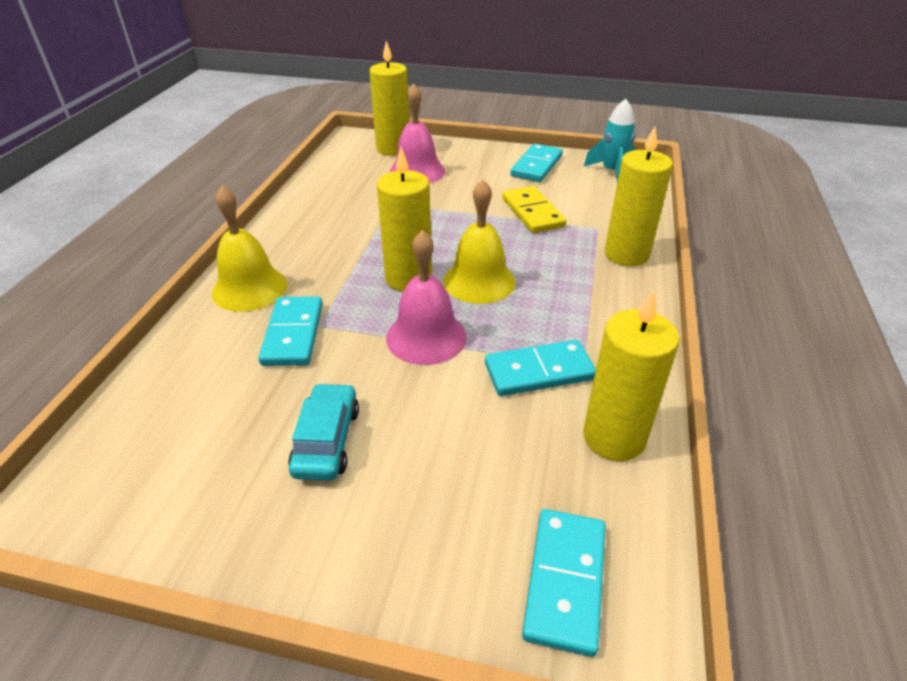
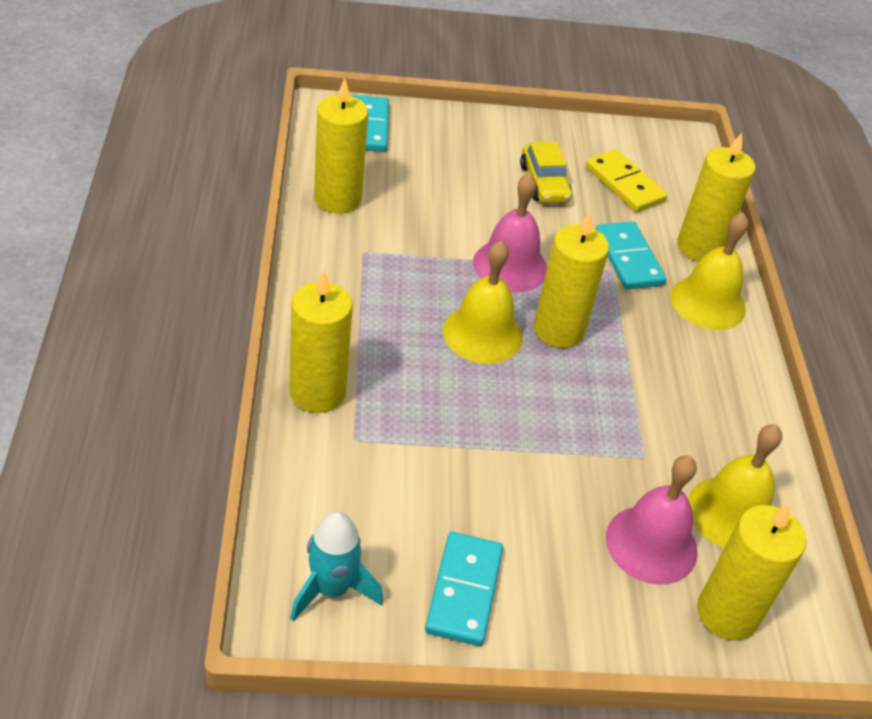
camera: 160 degrees right, 5 degrees up
(203, 339) = (699, 247): none -> yellow candle
(327, 440) = (544, 183): turquoise car -> yellow car
(356, 178) = (731, 513): none -> yellow bell
(532, 213) = (447, 460): yellow domino -> yellow domino (625, 184)
(539, 372) = (401, 242): turquoise domino -> none

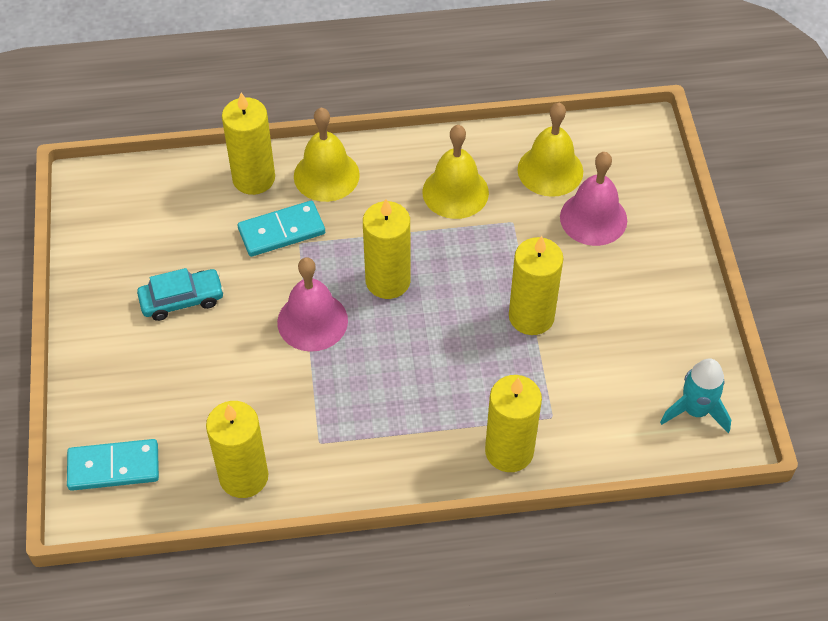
camera: 90 degrees left, 10 degrees up
(463, 591) = (670, 329): turquoise domino -> none
(482, 334) = (407, 336): yellow bell -> yellow bell (455, 192)
(544, 183) = (182, 300): yellow car -> turquoise car
(625, 184) = (170, 234): yellow domino -> none
(727, 613) = (637, 177): yellow candle -> yellow candle (531, 316)

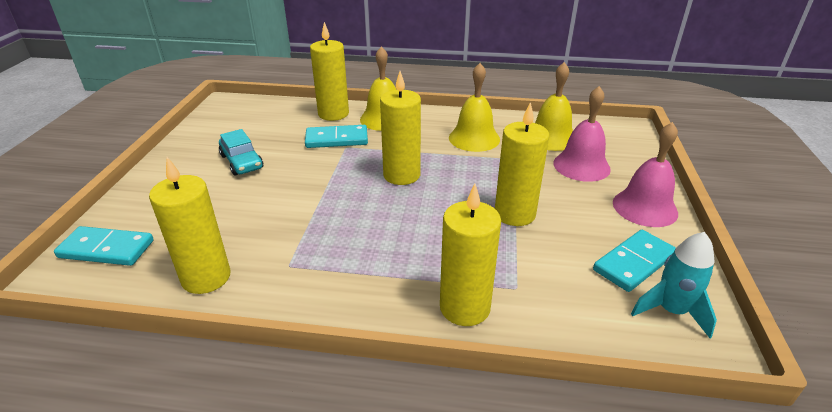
camera: 15 degrees right, 20 degrees down
(182, 300) = (241, 162): turquoise car -> turquoise car turned 60 degrees clockwise
(312, 321) = (330, 188): pink bell -> pink bell (645, 207)
(660, 359) = (633, 263): none -> turquoise domino

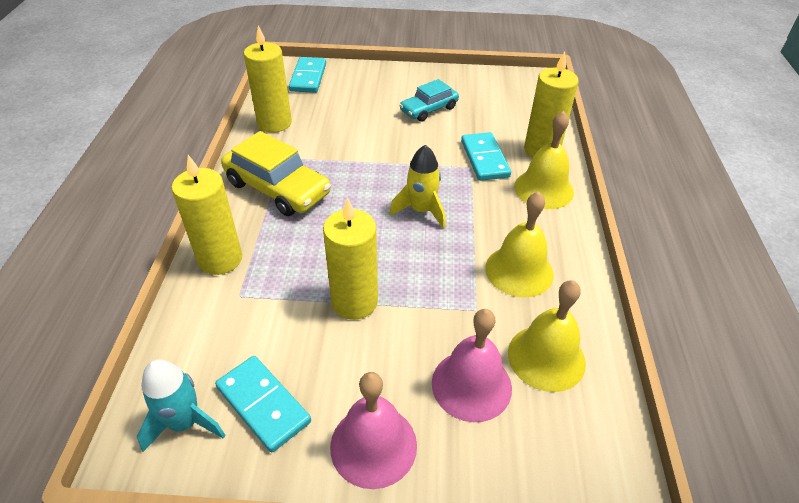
camera: 85 degrees right, 10 degrees up
(348, 268) = (277, 188): none -> yellow car
(401, 175) = (421, 211): yellow candle -> yellow rocket

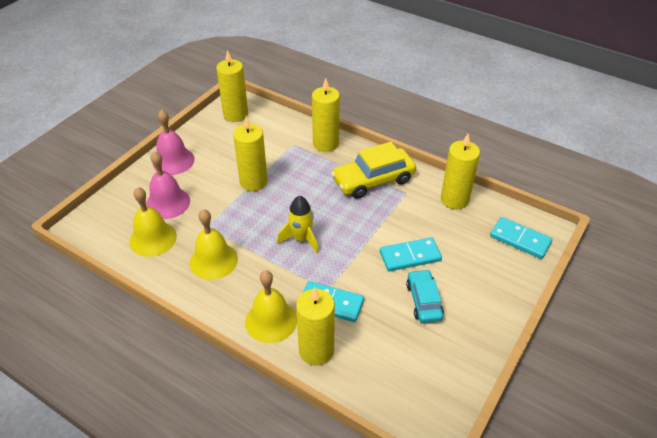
camera: 120 degrees right, 0 degrees up
(184, 423) = (235, 114): turquoise rocket -> yellow candle
(263, 404) = (223, 136): turquoise domino -> turquoise domino (410, 256)

